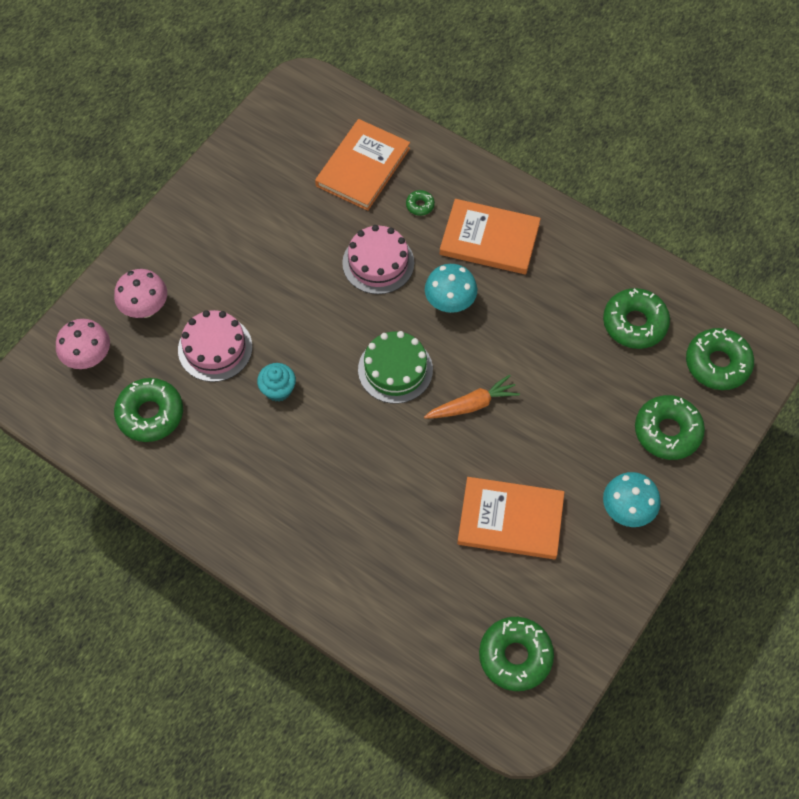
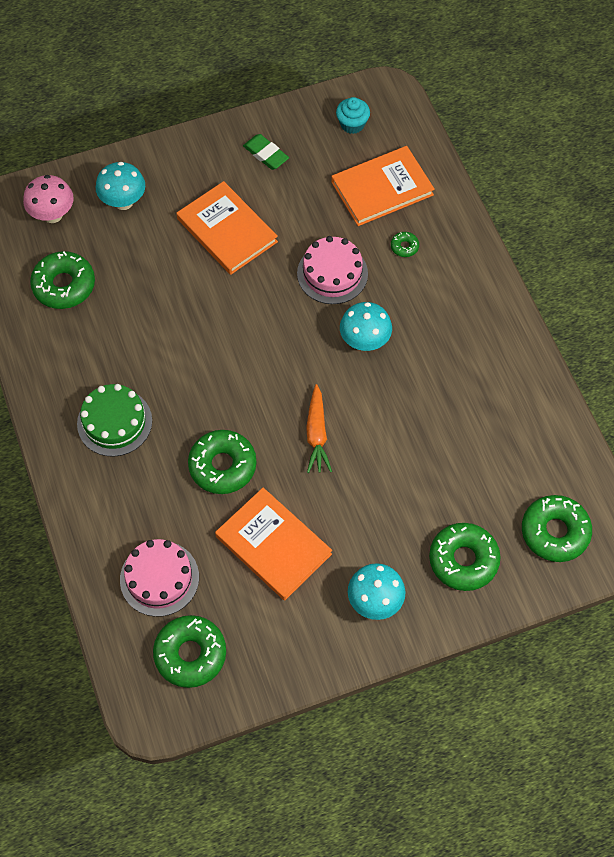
camera: 35 degrees right, 0 degrees up
(145, 308) = (123, 202): pink mushroom -> turquoise mushroom
(215, 348) = (151, 264): pink cake -> pink cake (159, 578)
(240, 194) = (266, 154): none -> green eraser
(278, 389) = (173, 326): turquoise cupcake -> turquoise cupcake (352, 124)
(395, 369) = (277, 367): green cake -> green cake (114, 422)
(472, 405) = (317, 434): orange carrot -> orange carrot turned 75 degrees clockwise
(489, 239) = (440, 309): orange book -> orange book (227, 230)
(634, 323) = (509, 453): green donut -> green donut (222, 466)

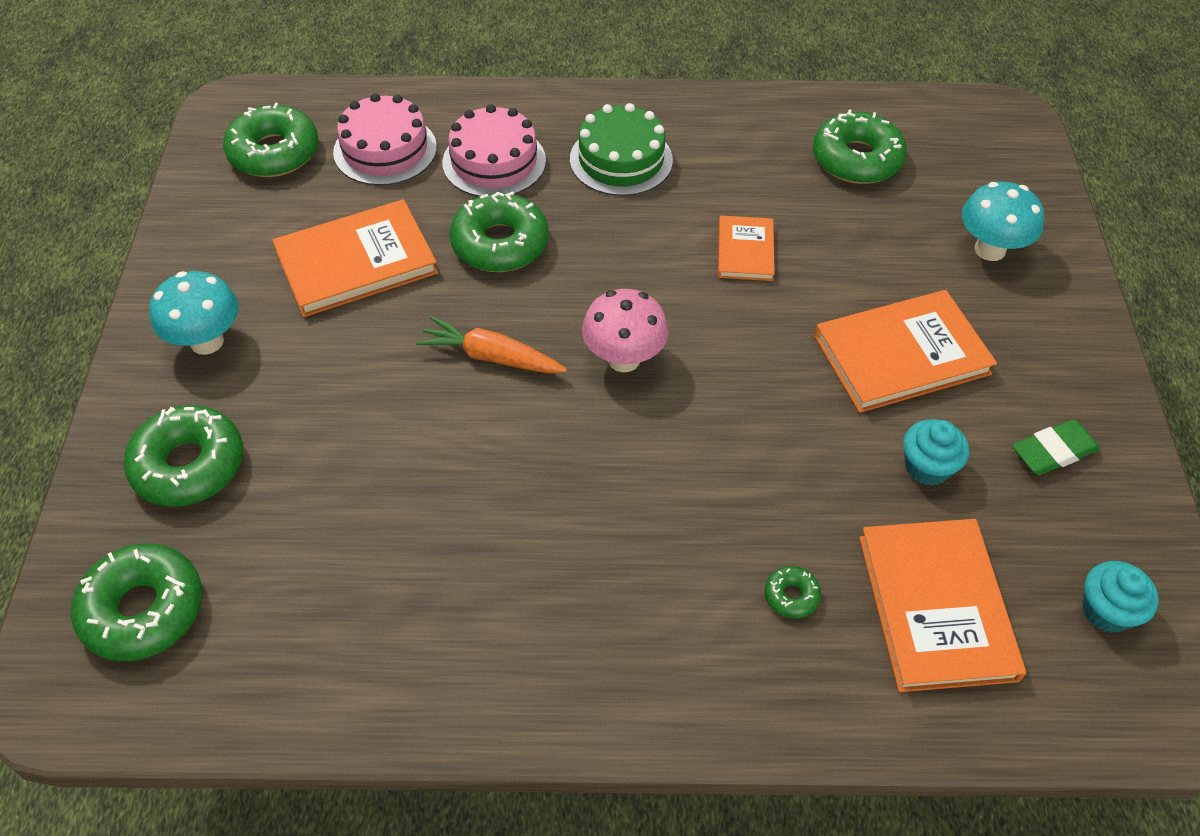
camera: 110 degrees right, 10 degrees down
(53, 215) = (983, 173): pink mushroom -> pink mushroom (624, 359)
(174, 326) = (745, 251): none -> orange book
(300, 205) = (927, 466): none -> turquoise cupcake
(332, 273) = (770, 467): pink cake -> pink cake (494, 161)
(364, 341) = (621, 468): turquoise mushroom -> none

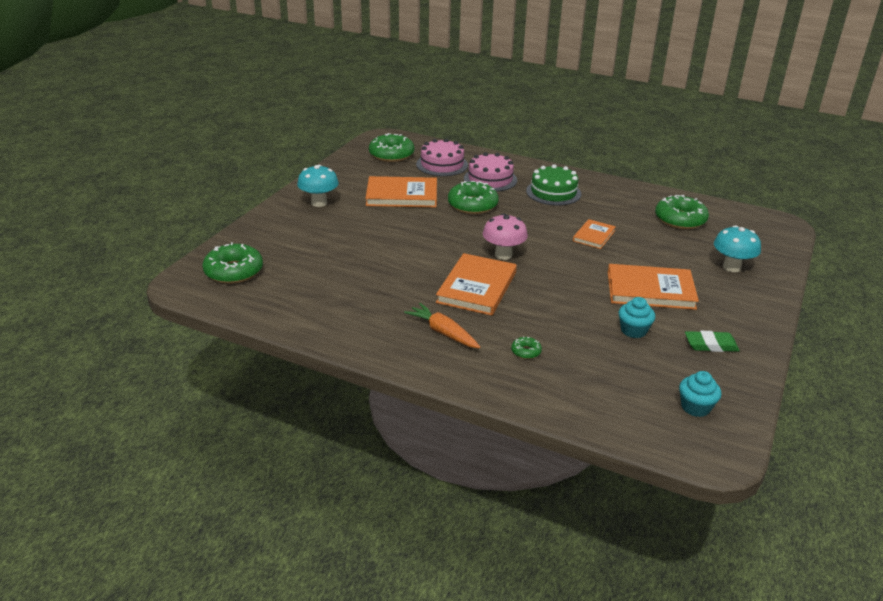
camera: 25 degrees right, 20 degrees down
(189, 465) = (284, 236): green donut -> none
(491, 357) = (440, 238): orange carrot -> orange carrot (443, 332)
(936, 607) = (599, 377): orange book -> orange book (477, 287)

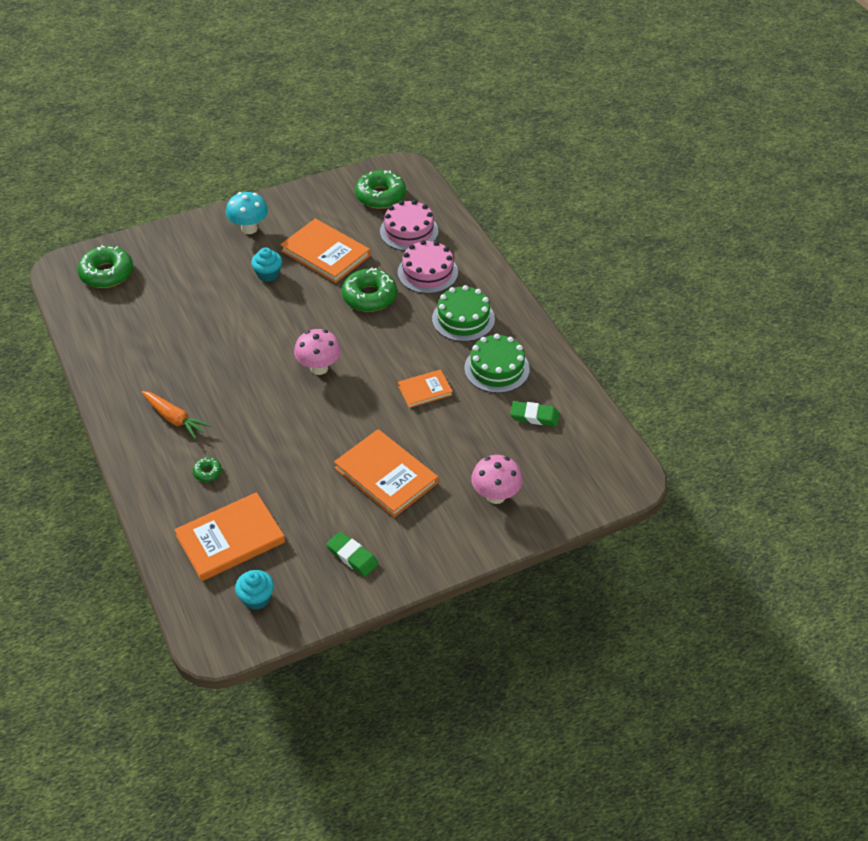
camera: 40 degrees right, 15 degrees up
(443, 332) = (174, 419): orange carrot -> orange carrot turned 135 degrees clockwise
(477, 287) = (254, 390): orange book -> orange book (230, 539)
(617, 207) = (496, 368): none -> green cake
(633, 330) = (313, 505): turquoise cupcake -> turquoise cupcake (268, 274)
(680, 219) = (534, 416): green donut -> green eraser
(731, 267) = (495, 496): turquoise mushroom -> pink mushroom

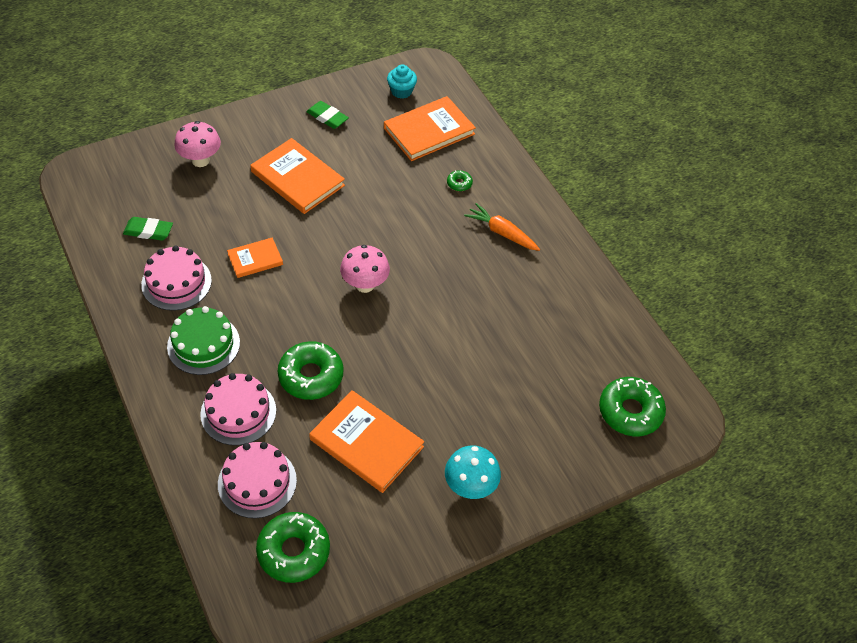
camera: 175 degrees right, 5 degrees up
(268, 274) = (435, 409): turquoise cupcake -> none
(496, 368) = (176, 282): green cake -> pink cake

